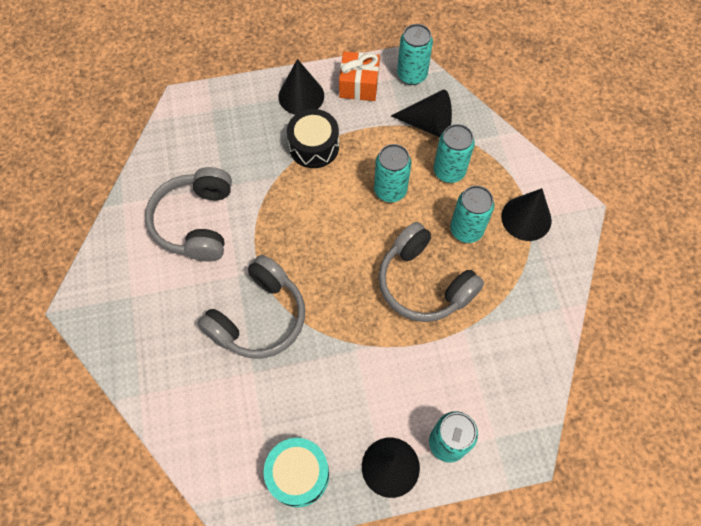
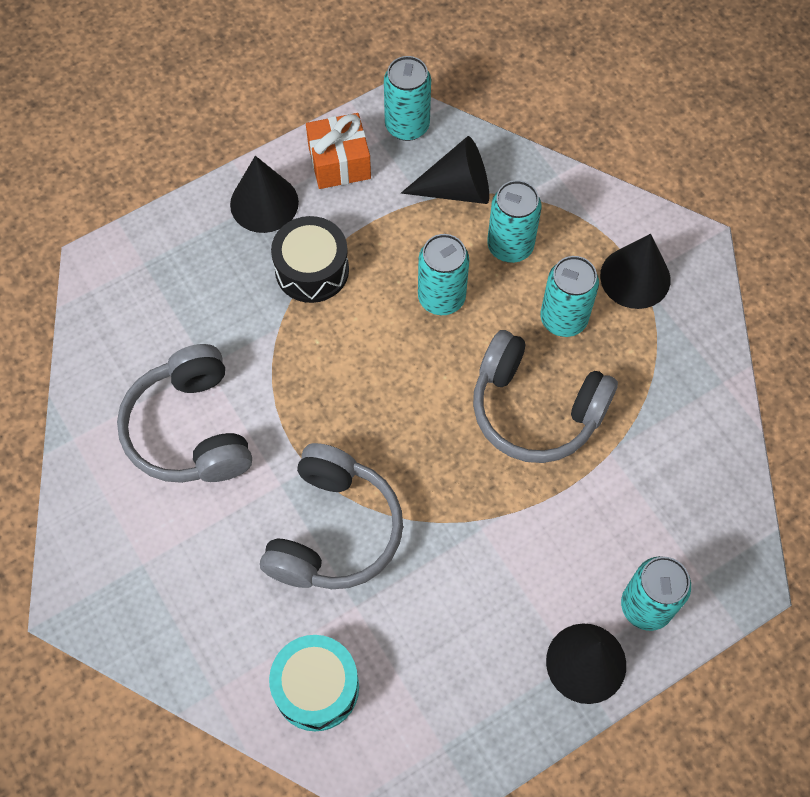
camera: 20 degrees left, 0 degrees up
(298, 474) = (471, 717): turquoise drum -> turquoise drum (316, 687)

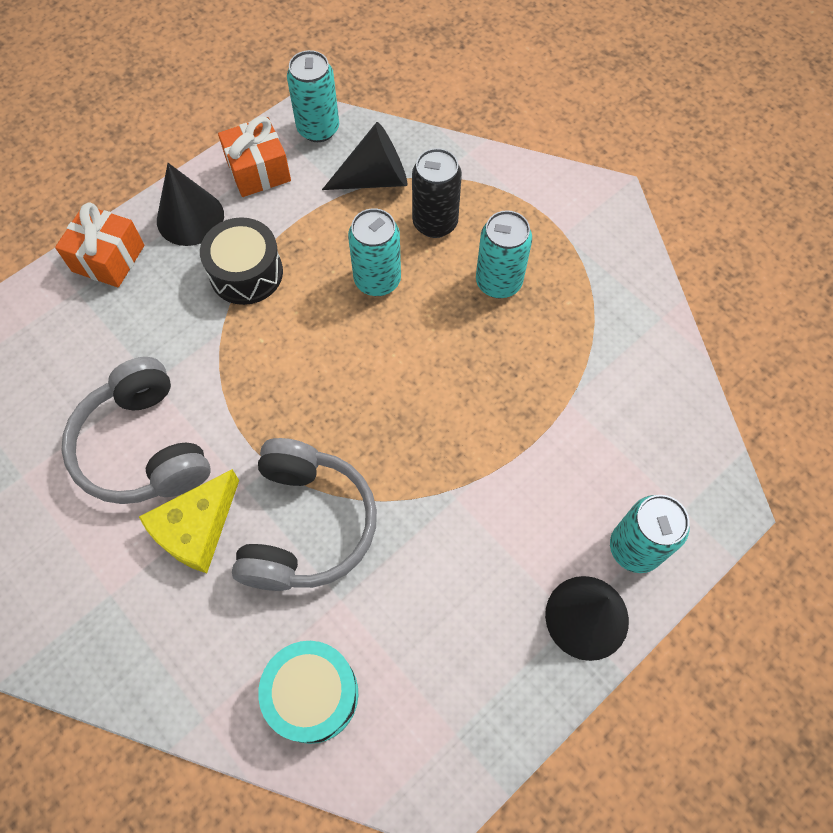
camera: 10 degrees left, 0 degrees up
(178, 233) = (108, 258): none -> orange gift
(230, 516) = (196, 528): none -> yellow cheese
(510, 246) = (435, 223): turquoise can -> black can
(535, 409) = (488, 371): grey headphones -> none
(635, 277) = (559, 234): black cone -> none

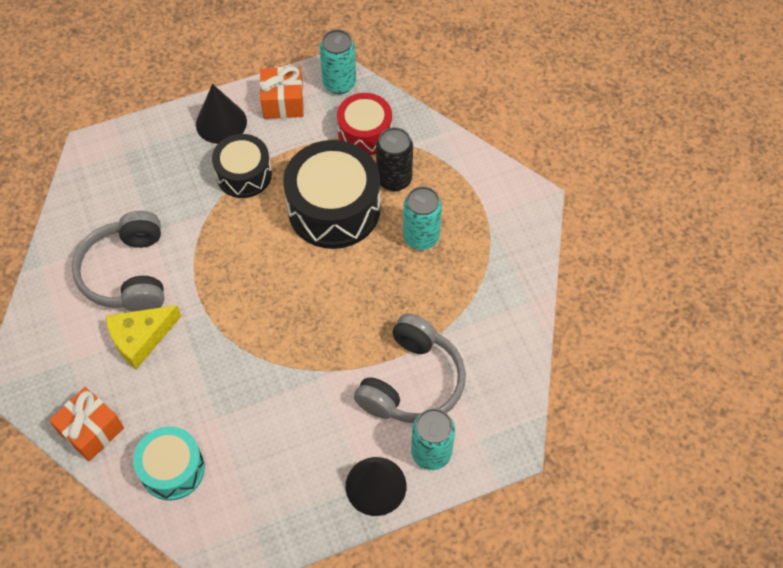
camera: 20 degrees right, 5 degrees down
(108, 258) = (153, 135): orange gift -> orange gift (91, 430)
(306, 525) = (213, 361): grey headphones -> grey headphones (412, 382)
(375, 178) = (365, 133): black cone -> red drum
(377, 280) = (334, 208): turquoise can -> black drum

